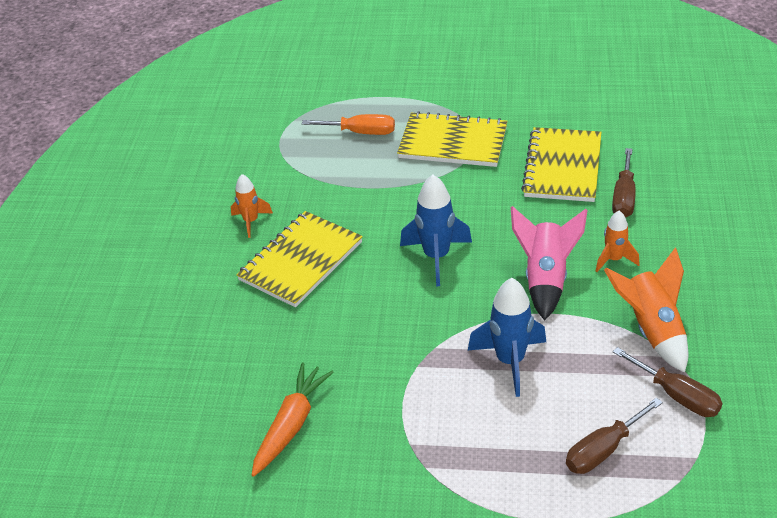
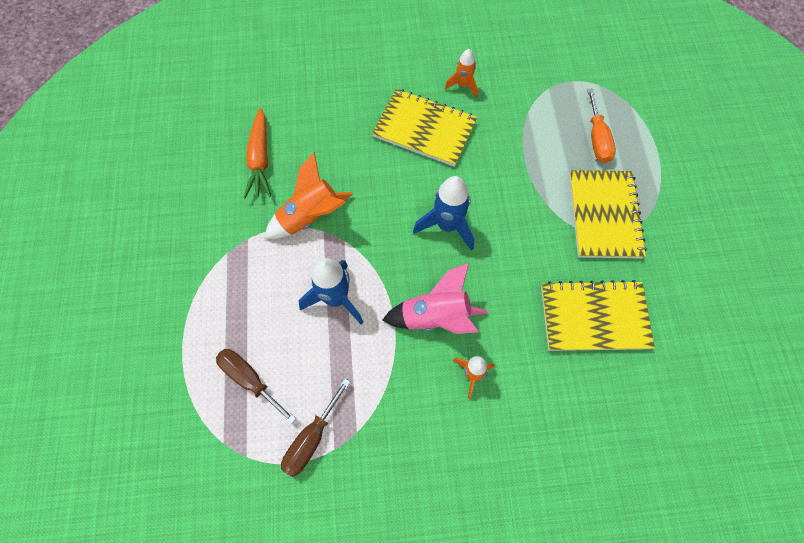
camera: 75 degrees right, 25 degrees up
(291, 424) = (260, 160): orange carrot -> orange carrot turned 75 degrees clockwise
(624, 197) = (562, 379): brown screwdriver -> none
(651, 330) = (386, 413): orange rocket -> orange rocket (310, 217)

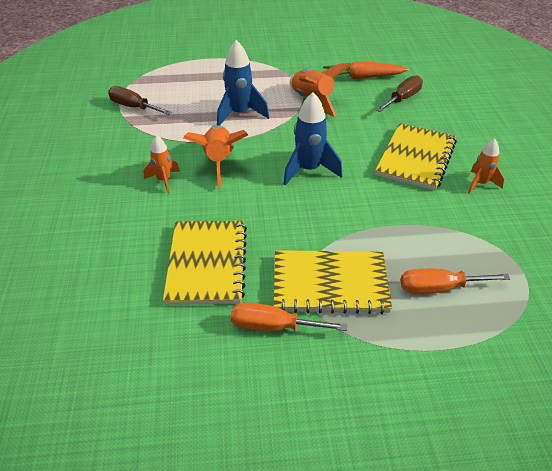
camera: 90 degrees right, 25 degrees down
(250, 380) = (181, 82): brown screwdriver -> brown screwdriver (402, 99)
(435, 316) = (219, 162): pink rocket -> orange rocket
(657, 259) = (273, 327): none -> orange screwdriver

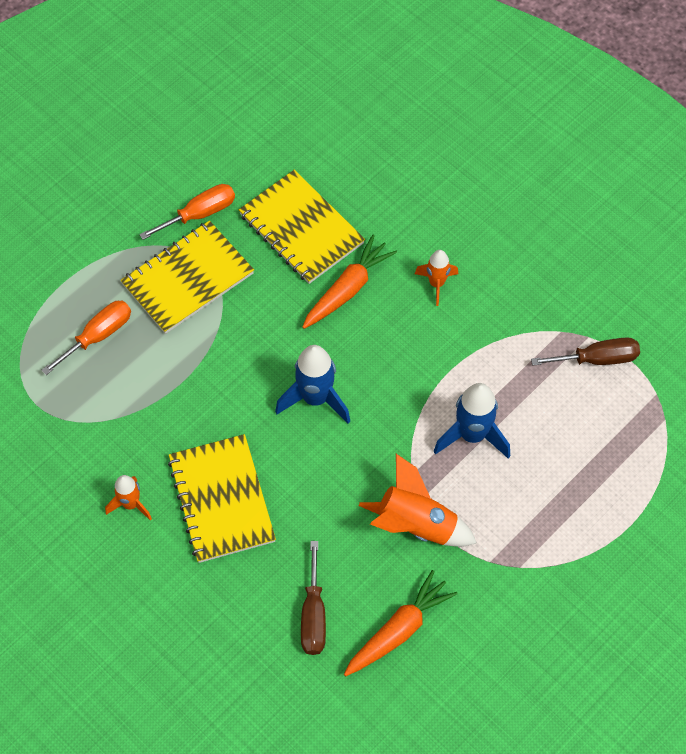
camera: 140 degrees right, 20 degrees up
(219, 162) = (413, 344): orange rocket -> none
(221, 210) = (348, 289): none -> orange carrot

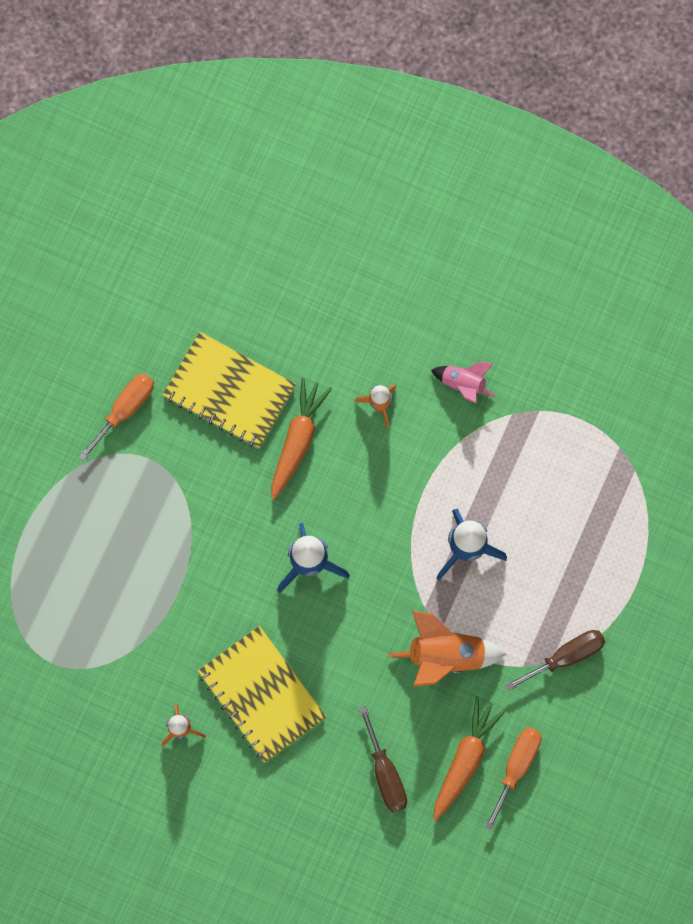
camera: 20 degrees left, 15 degrees up
(98, 336) = (81, 573): orange screwdriver -> orange screwdriver (516, 766)
(187, 279) = (141, 483): yellow notebook -> none
(523, 291) = (463, 384): none -> pink rocket
(597, 359) = (554, 430): brown screwdriver -> brown screwdriver (566, 656)

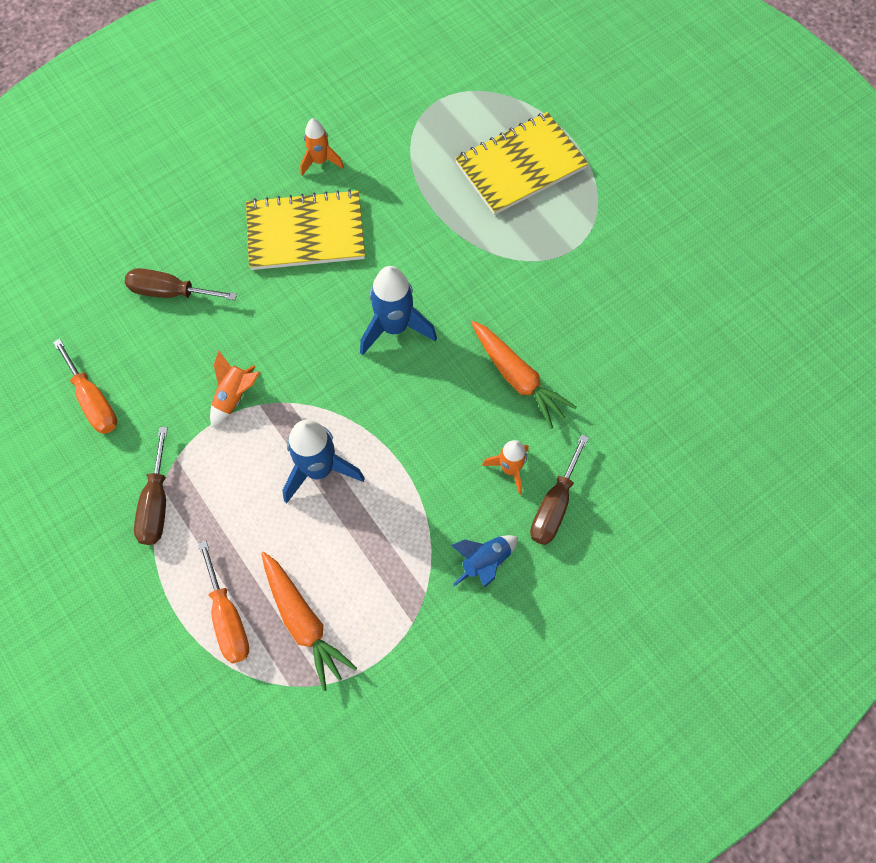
camera: 120 degrees right, 10 degrees down
(125, 410) = (630, 252): orange screwdriver -> orange screwdriver (228, 618)
(229, 391) = (599, 344): yellow notebook -> yellow notebook (520, 165)
(389, 357) = (554, 505): none -> brown screwdriver
(445, 655) = (234, 396): orange rocket -> orange rocket, size x0.61
(463, 384) = (485, 562): pink rocket -> blue rocket
(465, 759) = (133, 362): orange carrot -> orange carrot (303, 622)

